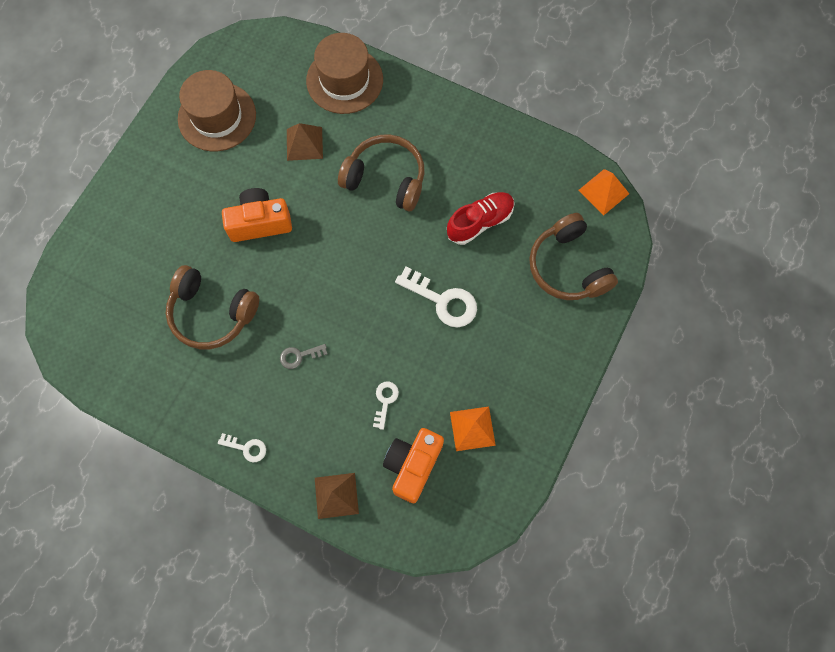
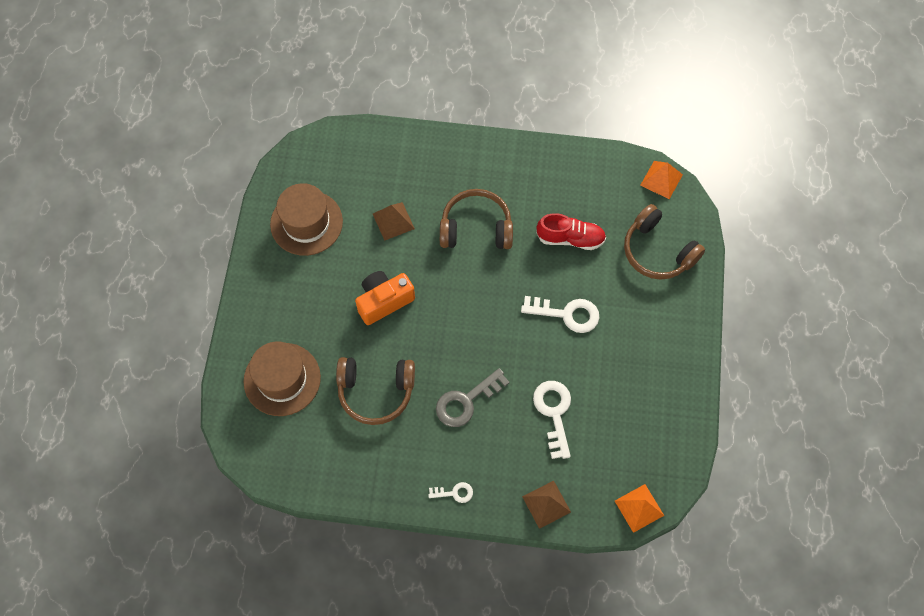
camera: 20 degrees left, 5 degrees down
(299, 356) = (466, 401): grey key -> grey key, size x1.87
(344, 80) = (405, 155): brown hat -> brown hat (282, 379)
(385, 401) = (554, 413): white key -> white key, size x1.87
(413, 465) = (599, 457): orange camera -> none
(472, 428) = (634, 410): orange pyramid -> orange pyramid (639, 508)
(480, 222) = (570, 238): red shoe -> red shoe turned 60 degrees clockwise

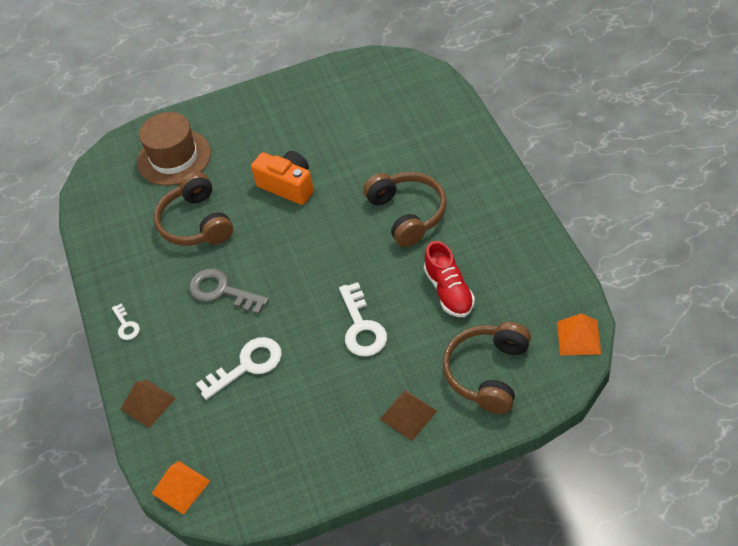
camera: 70 degrees right, 15 degrees down
(306, 223) = (331, 100): brown hat -> none
(393, 221) = (373, 153): brown pyramid -> brown pyramid (408, 415)

